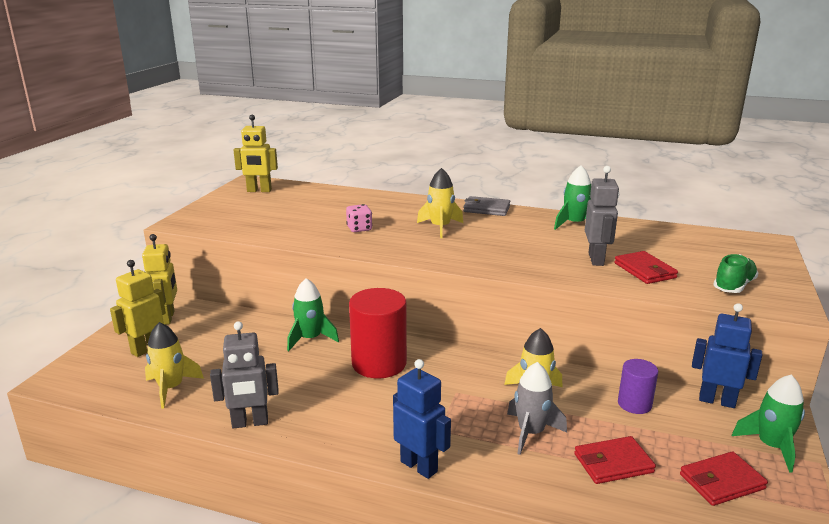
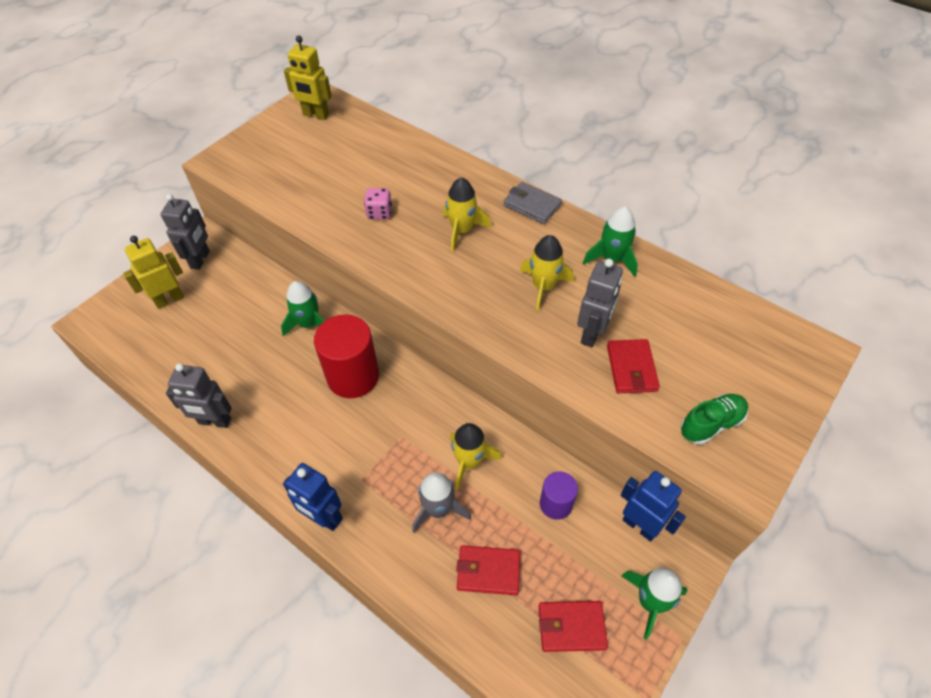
camera: 20 degrees right, 30 degrees up
(167, 318) = (200, 260): yellow robot -> grey robot
(171, 388) = (170, 358): yellow rocket -> yellow rocket (543, 287)
(419, 466) = (323, 518): blue robot -> blue robot turned 150 degrees clockwise

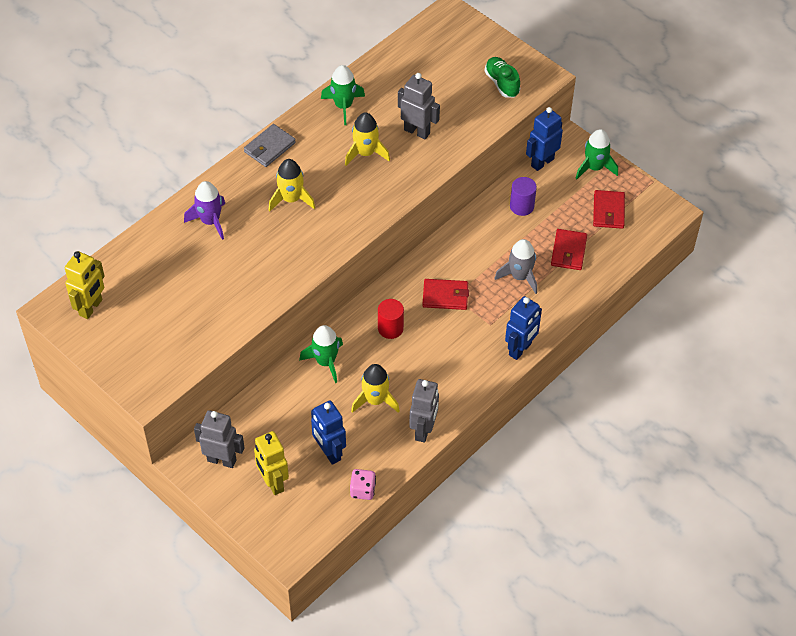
camera: 85 degrees left, 0 degrees up
(197, 339) = (329, 452): none -> blue robot
(353, 376) = (390, 328): red cylinder -> red cylinder, size x0.55
(379, 213) = (256, 257): pink dice -> pink dice (363, 490)
(424, 175) = (210, 221): none -> purple rocket
(469, 462) = (482, 254): yellow rocket -> yellow rocket (375, 400)
(631, 368) = (451, 115): red wallet -> red wallet (445, 296)

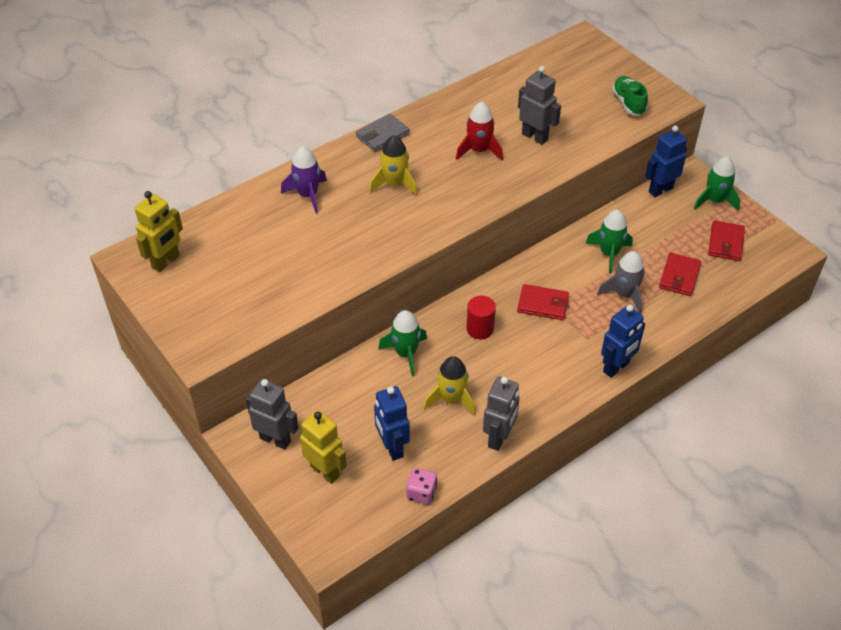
camera: 10 degrees right, 5 degrees down
(273, 482) = (325, 471): yellow robot -> yellow robot turned 150 degrees clockwise
(343, 106) = (464, 106): green rocket -> green rocket (609, 253)
(366, 153) = (479, 150): yellow rocket -> red rocket
(521, 206) = (634, 228): purple cylinder -> none

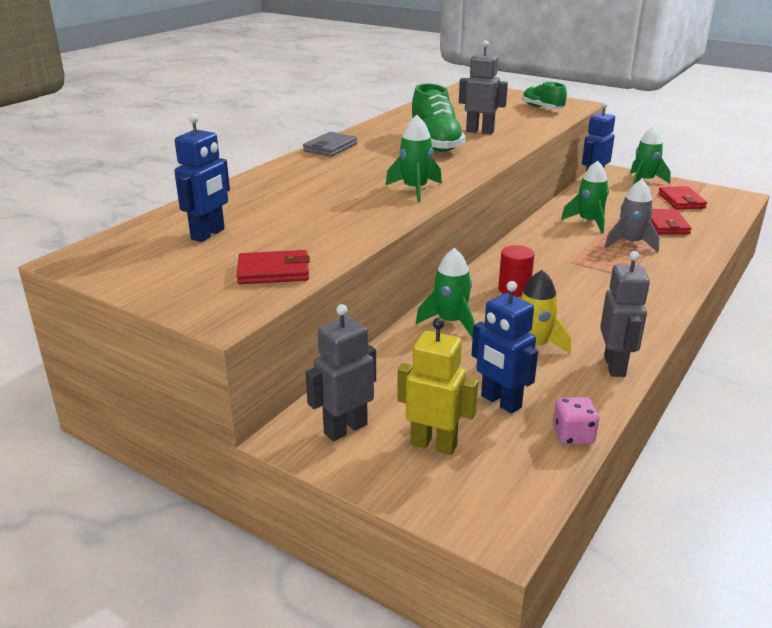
camera: 20 degrees left, 20 degrees down
(166, 262) = (130, 254): yellow robot -> none
(275, 439) = (345, 429): grey robot -> grey robot turned 45 degrees counterclockwise
(308, 195) = (278, 188): purple rocket -> none
(394, 184) = (368, 170): yellow rocket -> none
(415, 226) = (415, 190): none -> green rocket
(479, 150) = (435, 144): red rocket -> green shoe
(543, 304) = (561, 262): red wallet -> red wallet (274, 271)
(616, 367) = (677, 290): blue robot -> blue robot (208, 234)

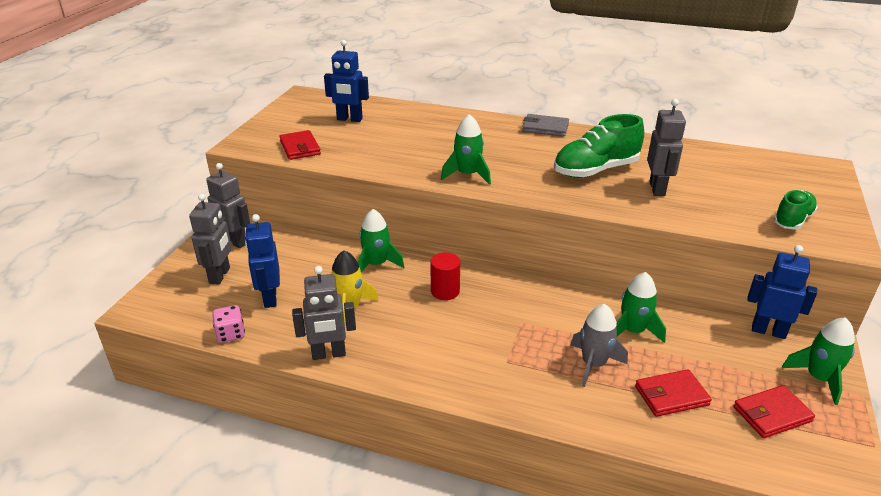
camera: 75 degrees right, 5 degrees up
(433, 444) = (220, 275): yellow robot -> grey robot
(500, 402) = (269, 298): blue robot -> blue robot turned 45 degrees counterclockwise

